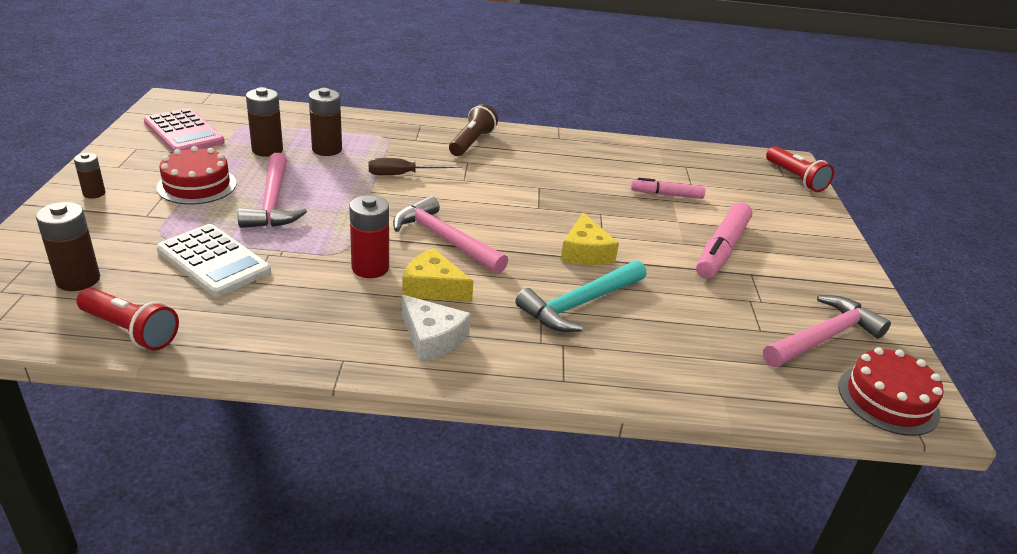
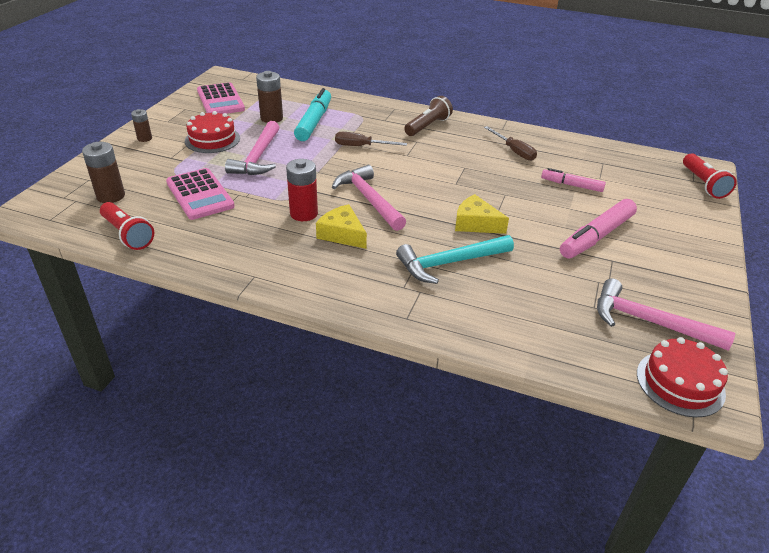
camera: 20 degrees right, 5 degrees up
(214, 261) = (200, 194): white calculator -> pink calculator
(327, 149) = (314, 122): brown battery -> turquoise marker
(432, 338) = (323, 271): white cheese -> none
(585, 162) = (514, 151): none -> brown screwdriver
(585, 252) = (475, 223): yellow cheese -> yellow cheese turned 105 degrees clockwise
(823, 337) = (649, 322): pink hammer -> pink hammer turned 135 degrees counterclockwise

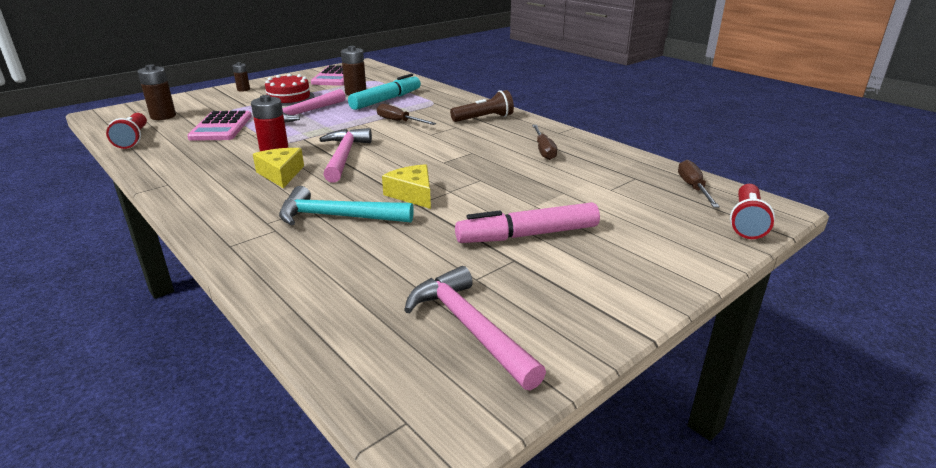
camera: 30 degrees right, 10 degrees down
(571, 185) = (567, 188): pink marker -> none
(646, 162) = (693, 188): none -> brown screwdriver
(680, 383) = (412, 400): red cake -> none

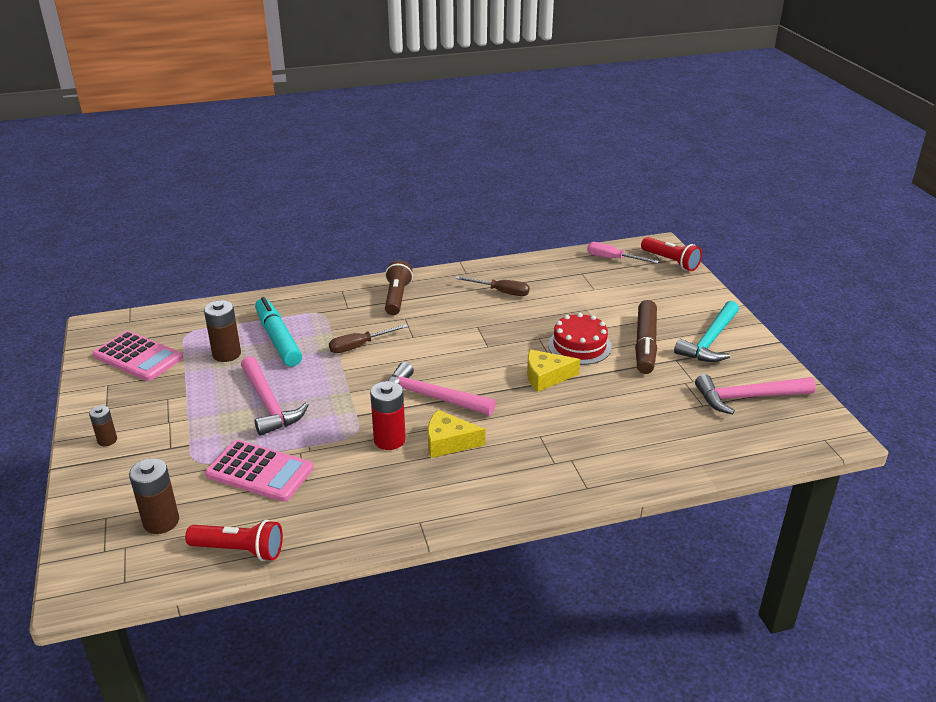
camera: 65 degrees left, 5 degrees up
(289, 98) = (191, 406): red cake -> red cake (579, 346)
(337, 217) = (566, 423): turquoise hammer -> turquoise hammer (710, 341)
(527, 235) = (645, 344): pink marker -> brown marker
(693, 188) = (613, 259): brown screwdriver -> pink screwdriver

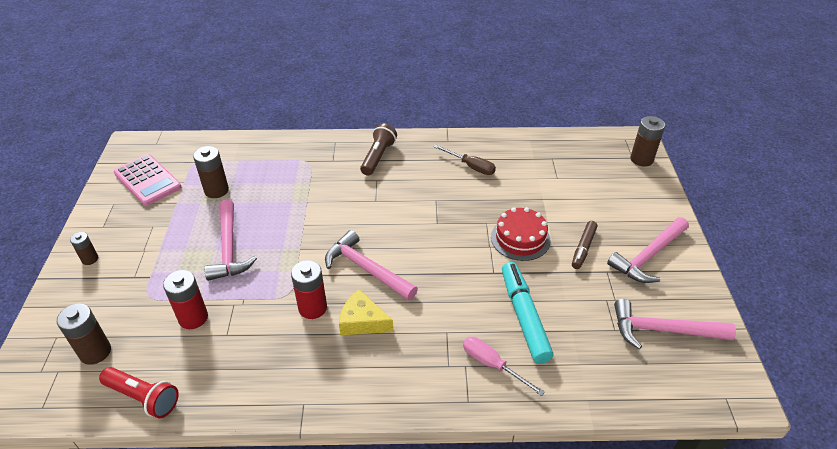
camera: 15 degrees right, 10 degrees up
(260, 471) = (193, 318): pink calculator -> red battery
(278, 339) = (263, 182): turquoise marker -> turquoise marker (524, 316)
(359, 346) = (327, 202): brown screwdriver -> none
(546, 377) = (476, 267): yellow cheese -> none
(613, 259) = (587, 147): pink screwdriver -> pink screwdriver (492, 365)
(645, 344) = (583, 248): brown marker -> brown marker, size x0.60
(671, 262) = (641, 159): red flashlight -> brown battery
(710, 341) = (648, 256): turquoise hammer -> pink hammer

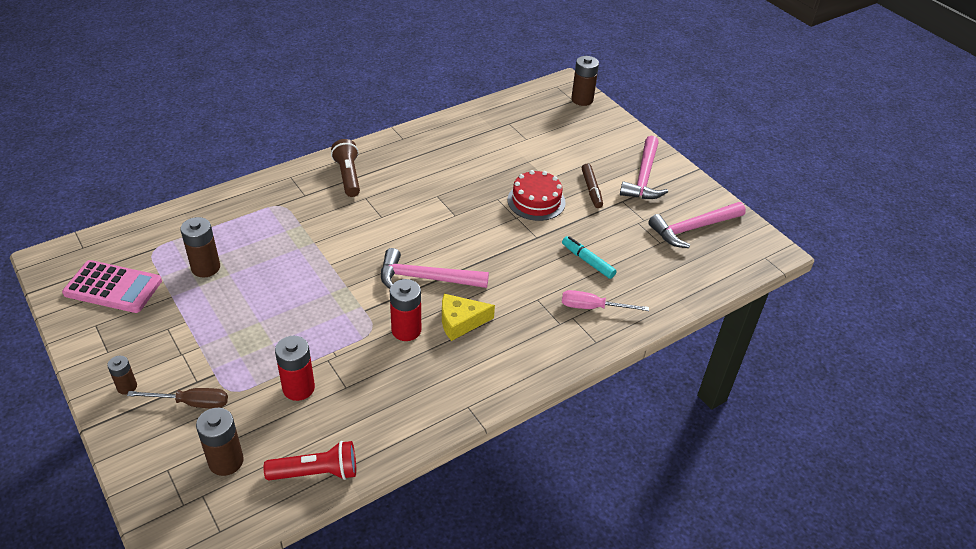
camera: 35 degrees left, 0 degrees up
(229, 248) = (274, 314): pink hammer -> none
(471, 166) = (444, 155): brown screwdriver -> brown screwdriver (192, 403)
(524, 316) = (587, 261): turquoise marker -> turquoise marker, size x0.60

